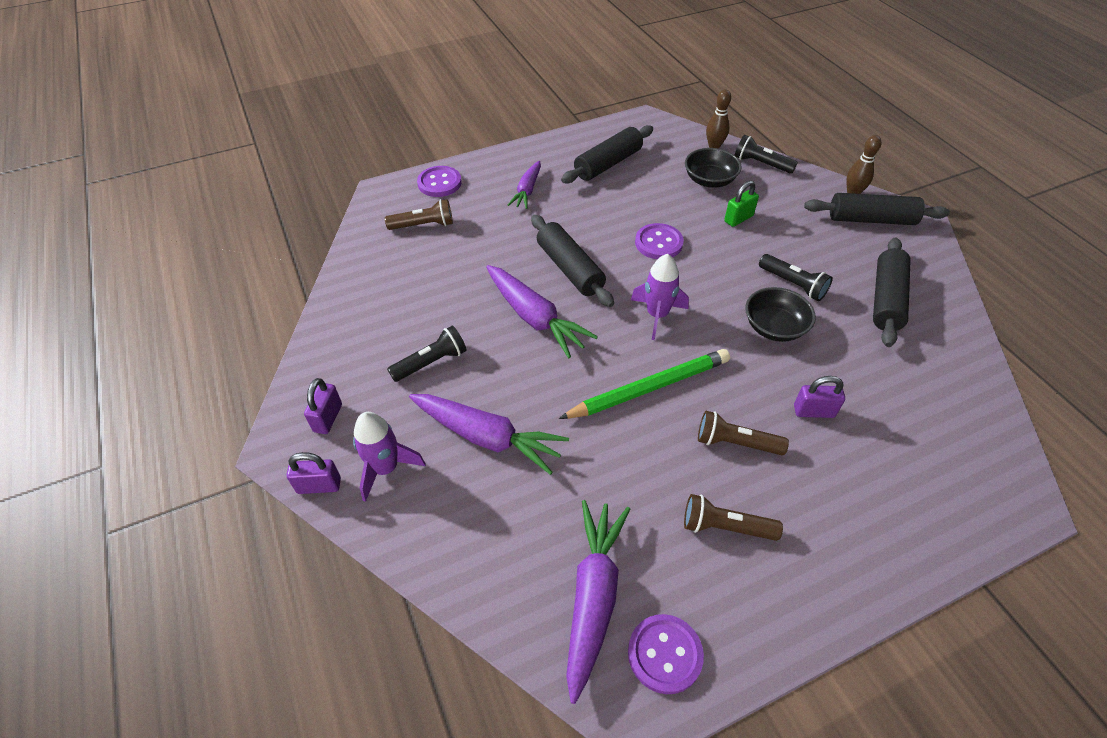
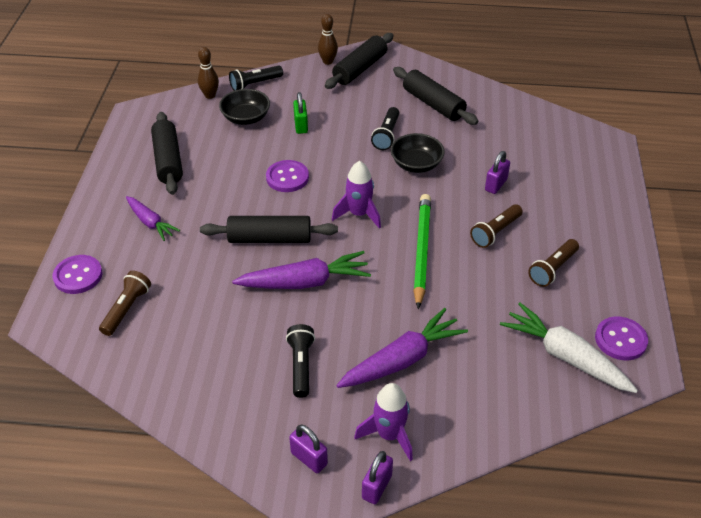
camera: 60 degrees left, 5 degrees down
(593, 597) = (565, 356): purple carrot -> white carrot
(793, 284) = (386, 135): black flashlight -> black flashlight turned 120 degrees clockwise

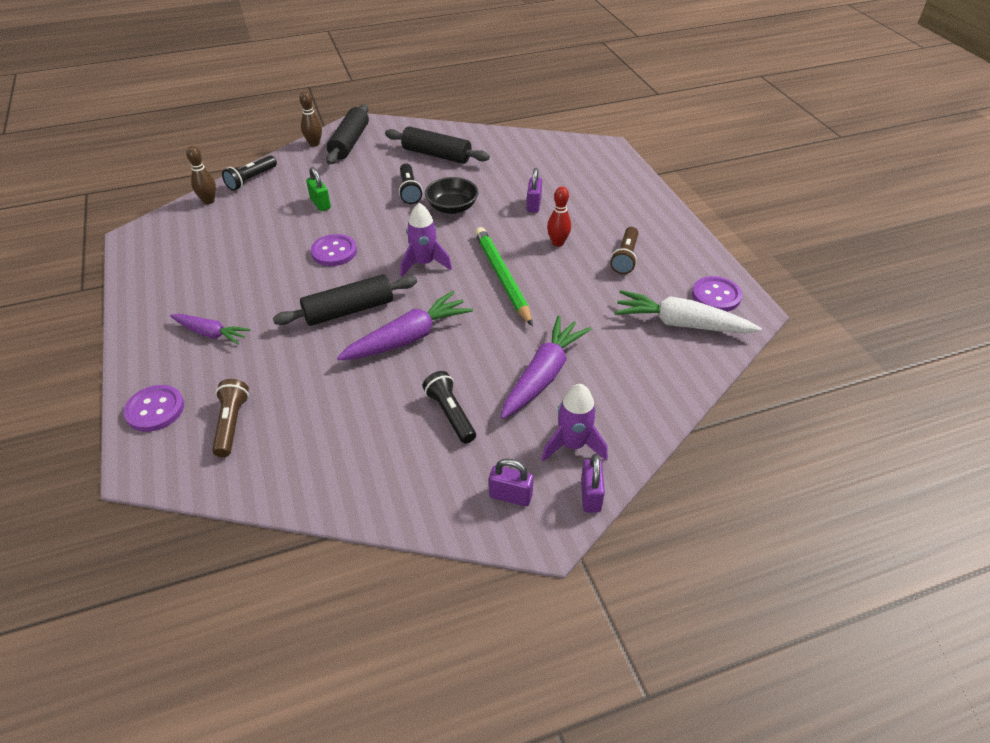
camera: 25 degrees left, 0 degrees up
(168, 160) = (197, 270): black rolling pin -> none
(246, 118) = (259, 211): black bowl -> none
(495, 232) = (558, 243): brown flashlight -> red bowling pin

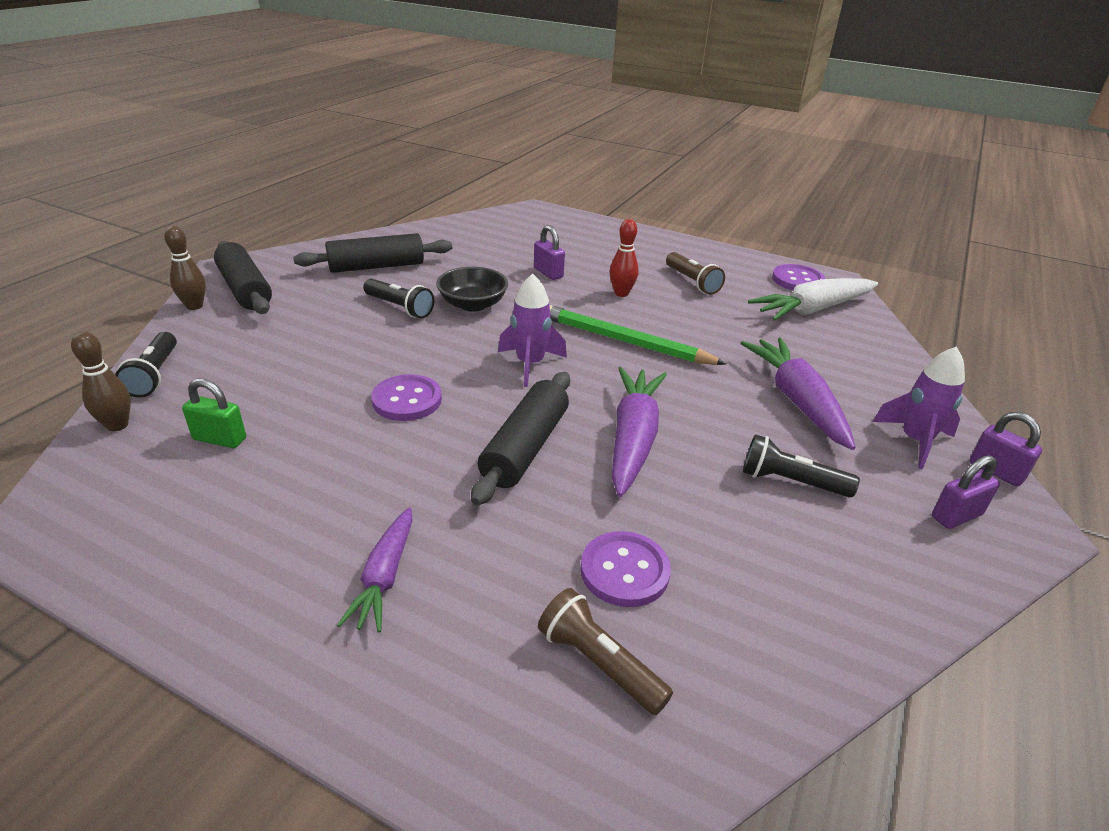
camera: 45 degrees left, 10 degrees down
(155, 410) = (460, 733): purple button -> purple button (624, 571)
(210, 333) = (385, 577): purple carrot -> purple carrot turned 120 degrees clockwise
(320, 204) = (306, 361): green padlock -> green padlock (219, 439)

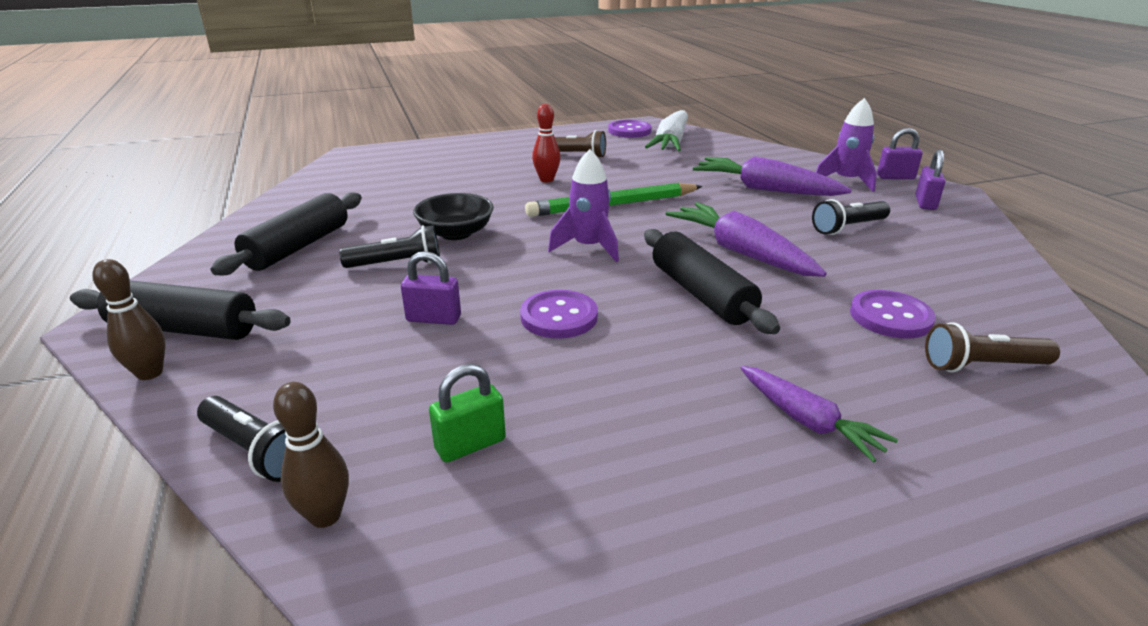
camera: 45 degrees left, 5 degrees down
(548, 273) = (465, 189): purple padlock -> purple padlock (433, 318)

